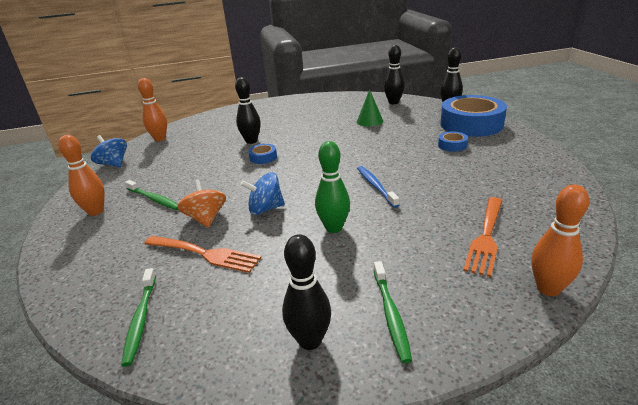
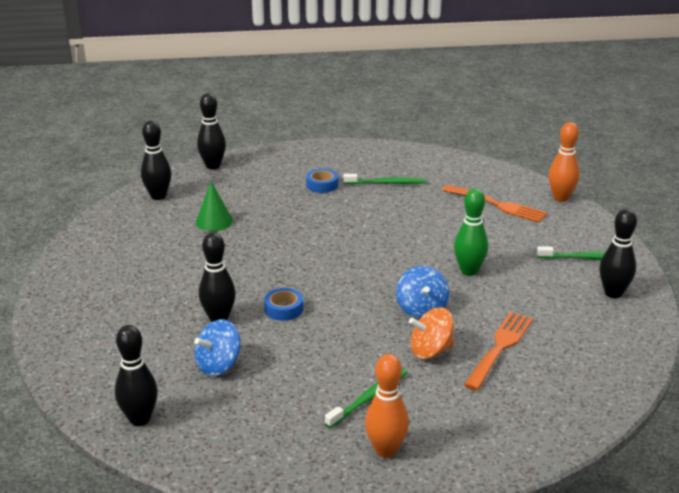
camera: 85 degrees left, 0 degrees up
(114, 164) = (225, 462): blue spinning top -> blue spinning top (218, 365)
(140, 319) = (594, 378): green toothbrush -> green toothbrush (386, 183)
(160, 139) = (140, 419): orange bowling pin -> black bowling pin
(375, 186) = (396, 240): blue toothbrush -> none
(471, 124) = (272, 164): blue tape -> none

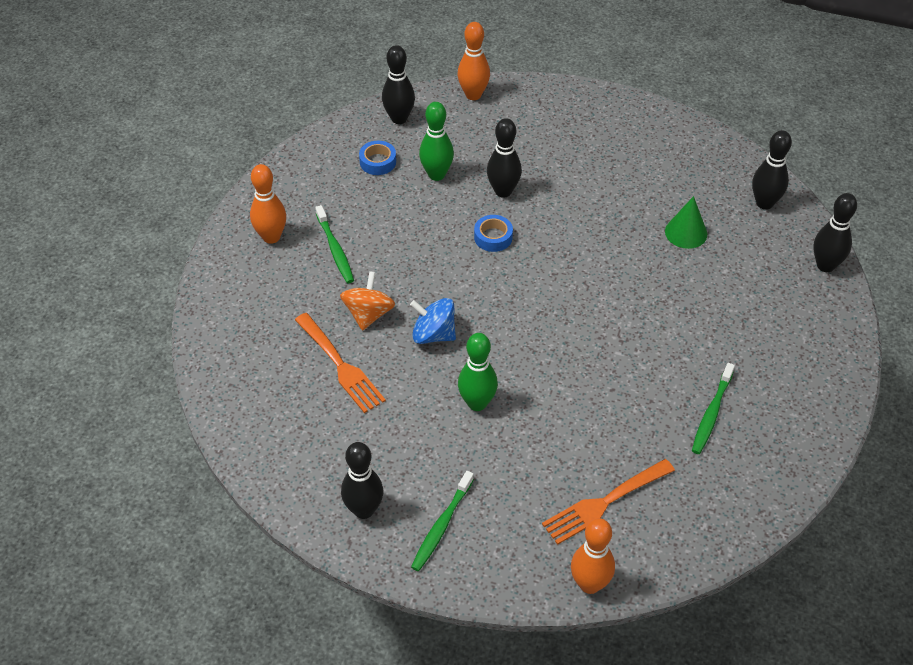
camera: 115 degrees right, 20 degrees up
(74, 377) = (473, 95): none -> orange bowling pin
(218, 365) = (436, 174): blue spinning top -> green bowling pin
(322, 185) = (733, 349): blue tape -> blue tape (378, 162)

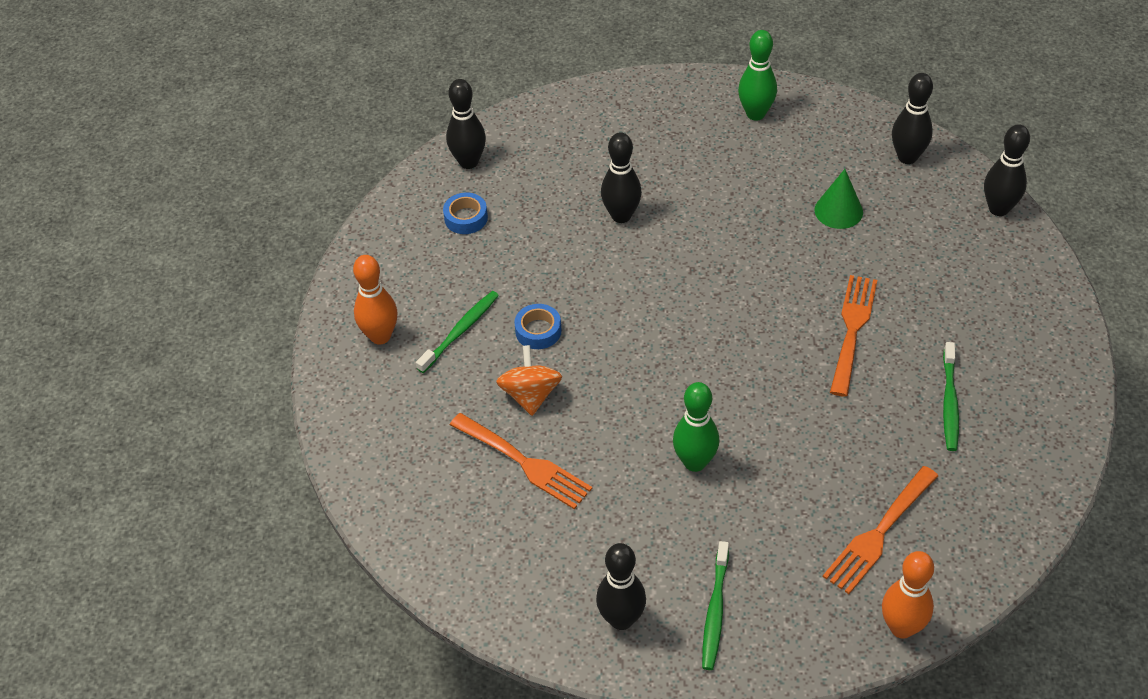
camera: 15 degrees left, 0 degrees up
(335, 249) = (460, 331): green toothbrush -> green toothbrush turned 105 degrees counterclockwise
(433, 334) = (613, 398): blue spinning top -> none
(436, 174) = (539, 215): green bowling pin -> green bowling pin (755, 114)
(473, 95) = (541, 114): orange bowling pin -> none
(493, 237) = (632, 270): blue tape -> blue tape (538, 331)
(655, 332) = (852, 330): none -> orange fork

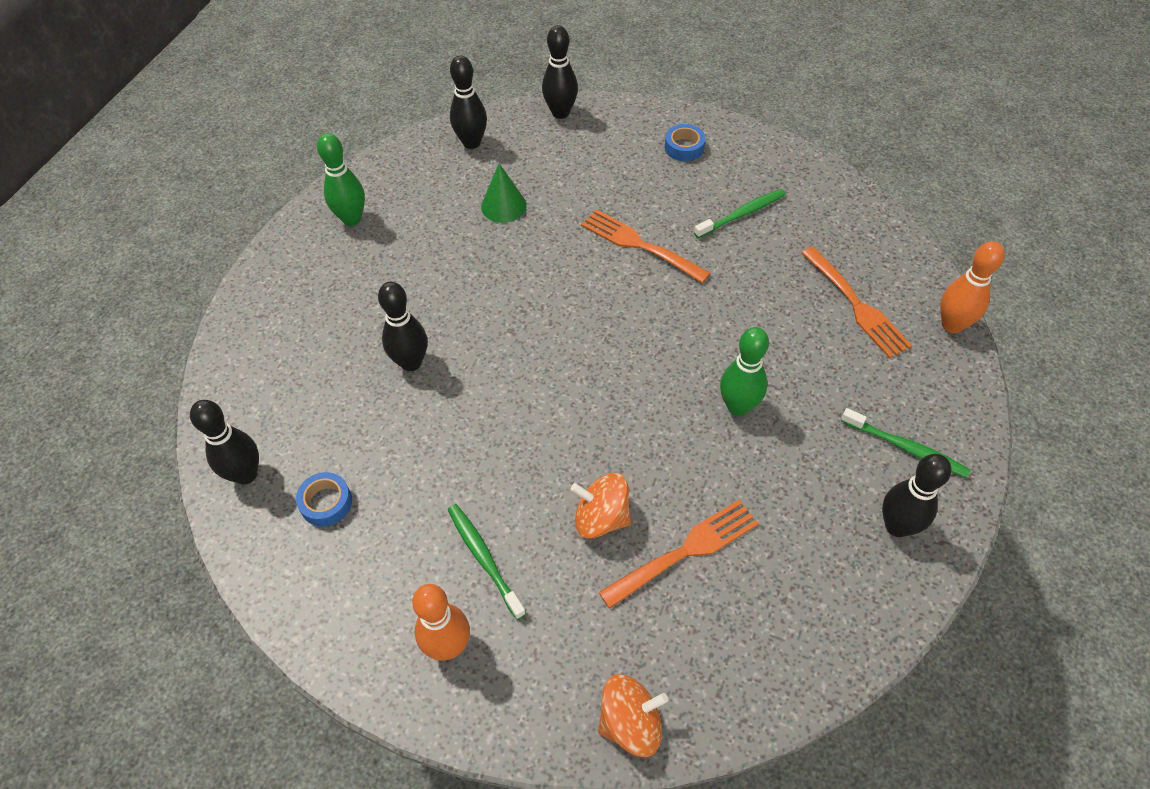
camera: 70 degrees left, 5 degrees up
(362, 468) = (631, 723): none -> orange spinning top
(538, 331) = (521, 483): blue tape -> blue tape (684, 147)
(949, 402) = (742, 214): green toothbrush -> green toothbrush turned 60 degrees counterclockwise

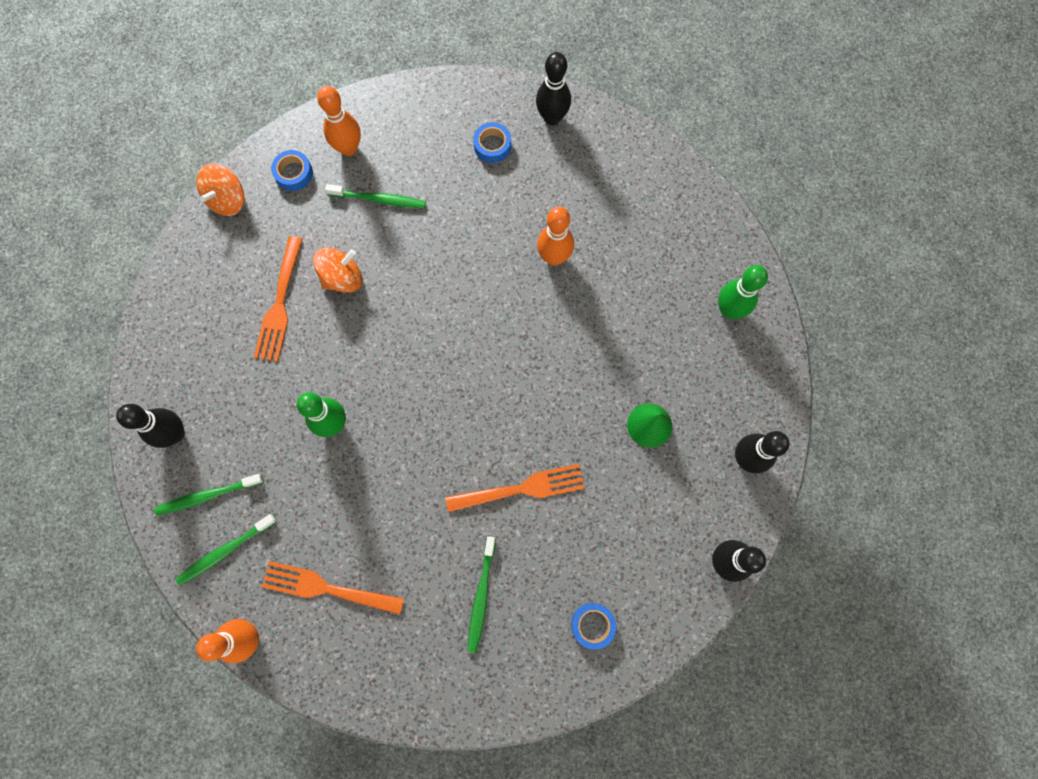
camera: 130 degrees right, 20 degrees up
(411, 362) = (554, 257): black bowling pin -> orange bowling pin
(532, 678) = (294, 173): none -> blue tape
(924, 395) = (225, 551): none -> green toothbrush

